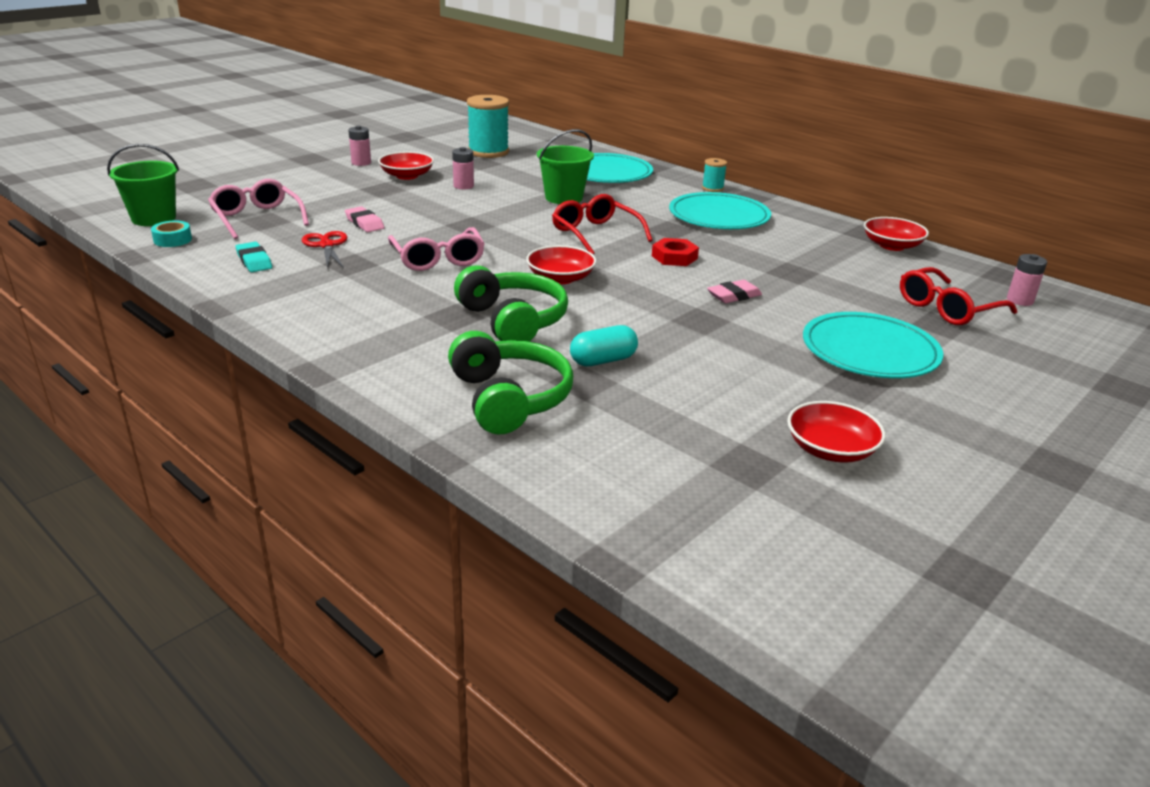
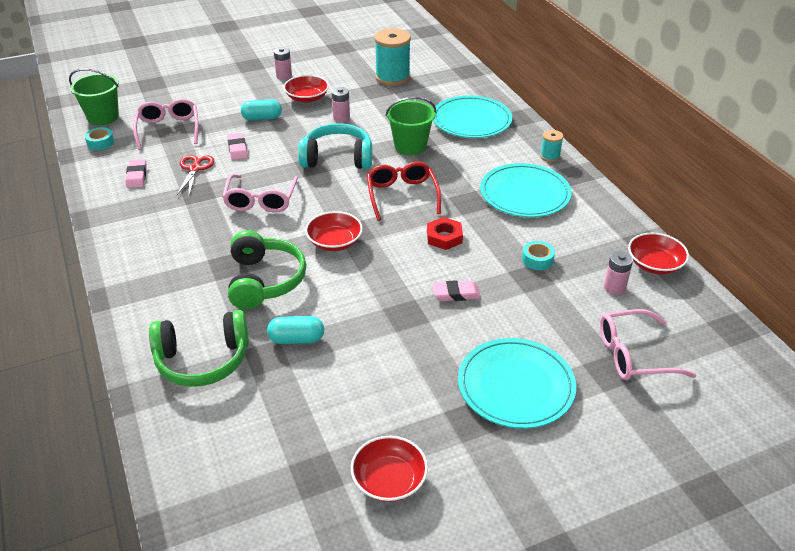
camera: 25 degrees right, 10 degrees up
(254, 261) = (136, 176): turquoise eraser -> pink eraser
(369, 196) = (262, 118): none -> turquoise capsule
(493, 216) = (337, 158): none -> turquoise headphones
(509, 399) = (203, 360): green headphones -> green headphones turned 75 degrees clockwise
(784, 259) = (537, 260): none -> turquoise tape
(947, 308) = (633, 355): red glasses -> pink glasses
(1020, 300) = (716, 362): pink battery -> pink battery (614, 287)

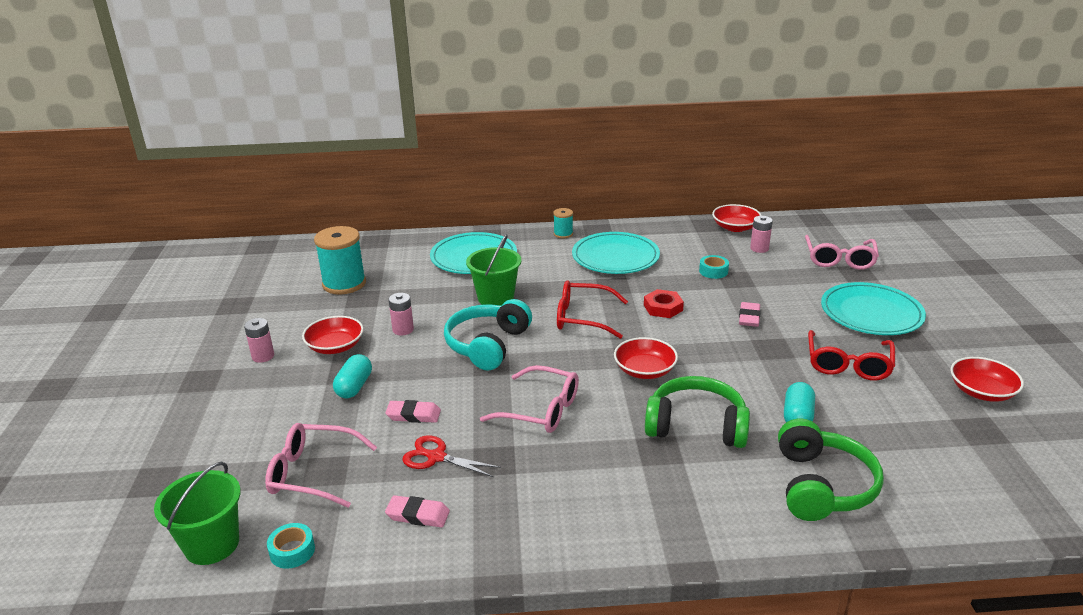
camera: 70 degrees left, 10 degrees down
(398, 370) = (848, 364): none -> red glasses

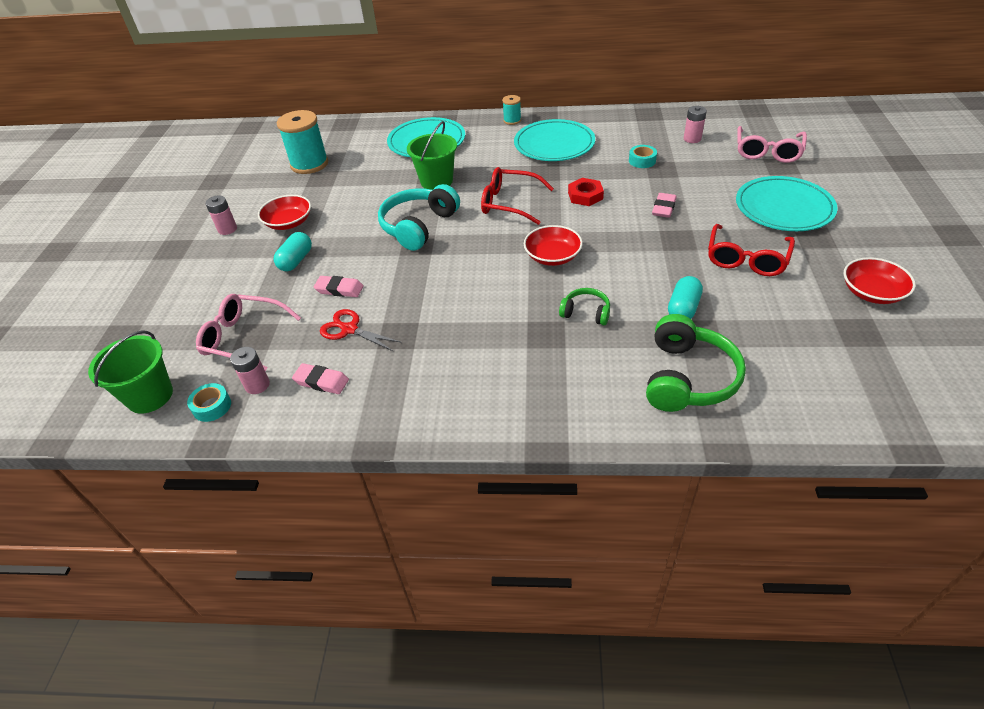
camera: 10 degrees right, 15 degrees up
(403, 330) = (349, 209): pink battery -> pink battery (257, 385)
(541, 410) = (450, 290): pink glasses -> none
(696, 426) = (586, 313): green headphones -> green headphones, size x0.53
(735, 227) = (674, 117): red bowl -> none

